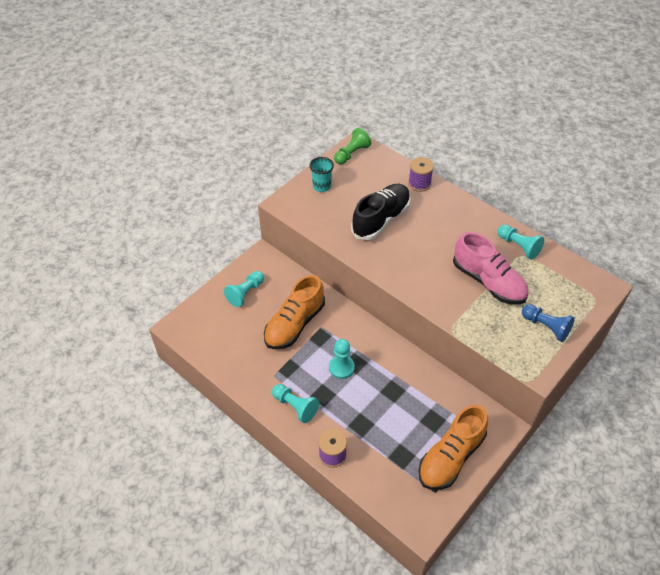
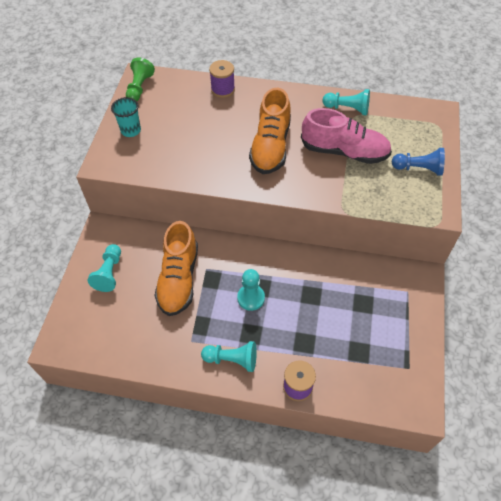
camera: 30 degrees left, 5 degrees up
(381, 219) = (210, 137): black shoe -> none
(450, 457) = (400, 328): orange shoe -> orange shoe (270, 146)

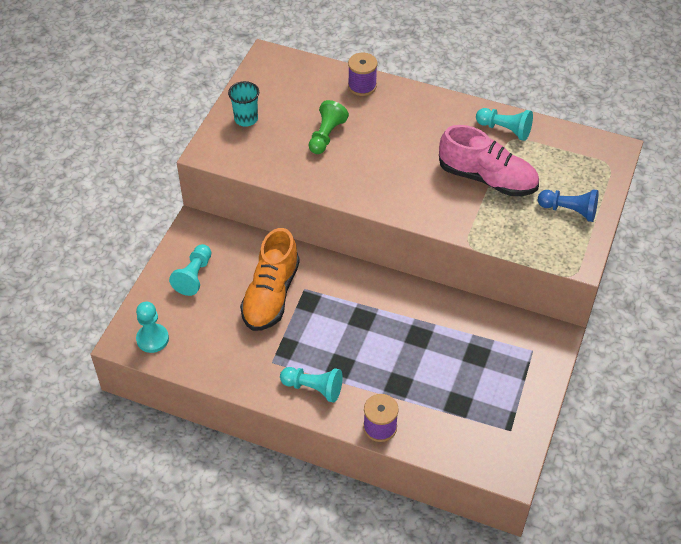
camera: 10 degrees right, 5 degrees down
(139, 87) = (265, 70): green pawn -> green pawn (326, 135)
(251, 298) = (348, 328): turquoise pawn -> turquoise pawn (152, 339)
(270, 146) = (403, 160): orange shoe -> none

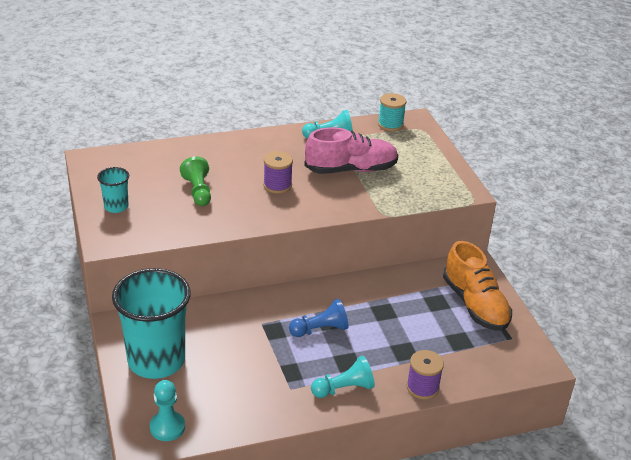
camera: 40 degrees left, 15 degrees down
(194, 276) = (156, 360): turquoise pawn -> turquoise cup
(271, 295) = (239, 341): orange shoe -> orange shoe (475, 305)
(362, 86) = (191, 149): purple spool -> purple spool (277, 185)
(569, 211) = (427, 165): blue pawn -> blue pawn (320, 329)
(581, 144) = (390, 124): none -> turquoise spool

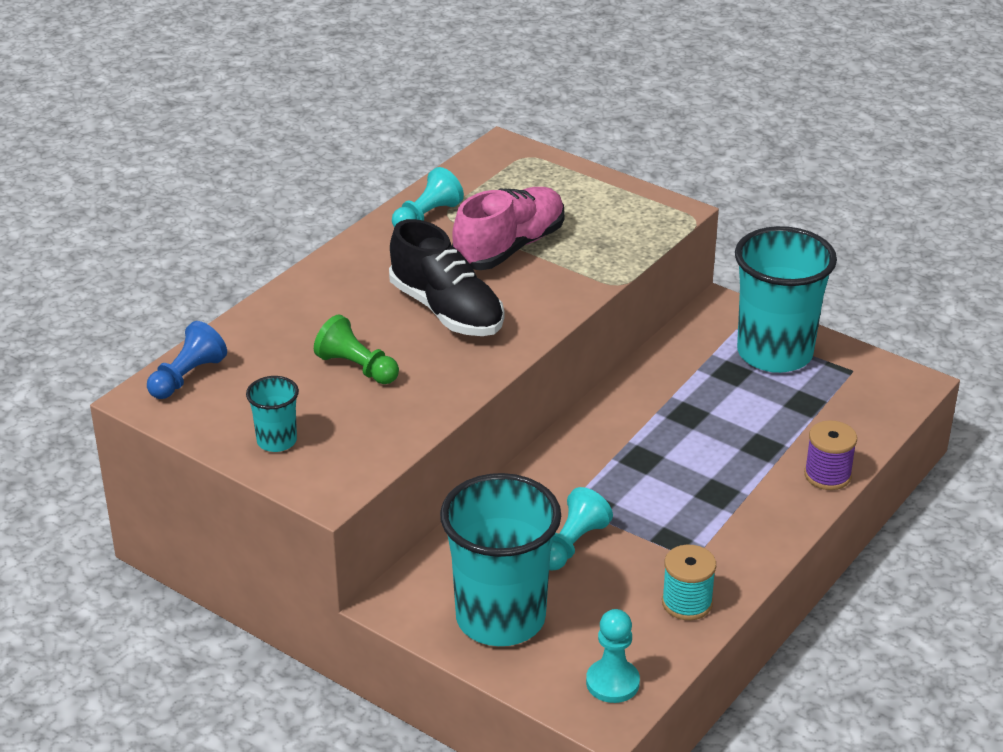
camera: 35 degrees left, 0 degrees up
(277, 185) = (447, 311): purple spool -> black shoe
(320, 329) = (644, 474): blue pawn -> blue pawn (187, 377)
(344, 389) = (750, 524): turquoise pawn -> turquoise pawn (572, 544)
(390, 124) = (482, 167): turquoise spool -> turquoise spool (687, 603)
(475, 305) = (774, 353): orange shoe -> turquoise cup

